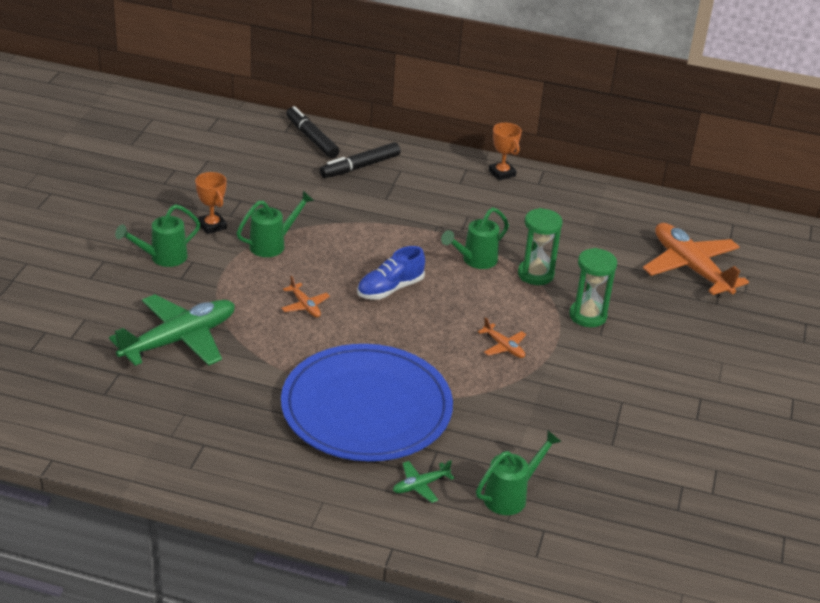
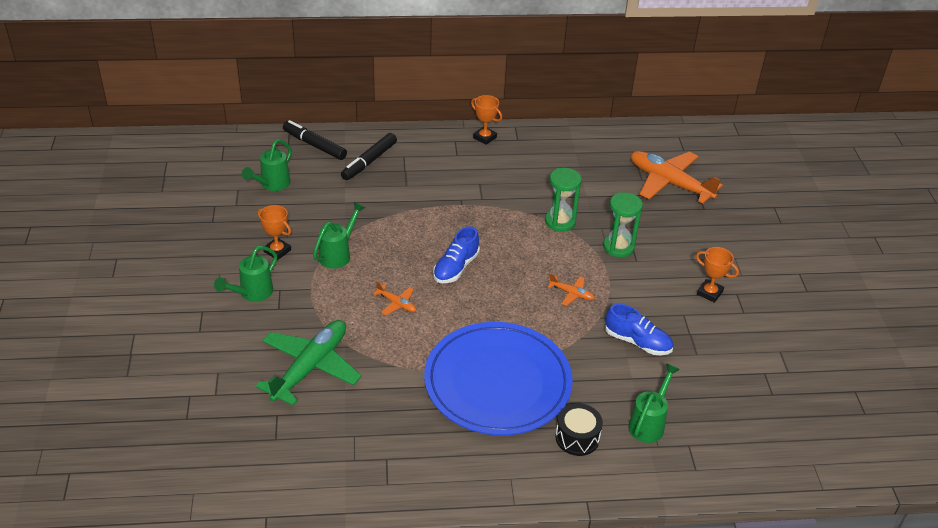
camera: 20 degrees left, 5 degrees up
(420, 485) = (577, 438): green plane -> black drum
(475, 261) = (507, 223): green watering can -> green watering can (272, 185)
(549, 413) = (637, 342): none -> blue shoe
(667, 389) = (709, 293): none -> orange trophy

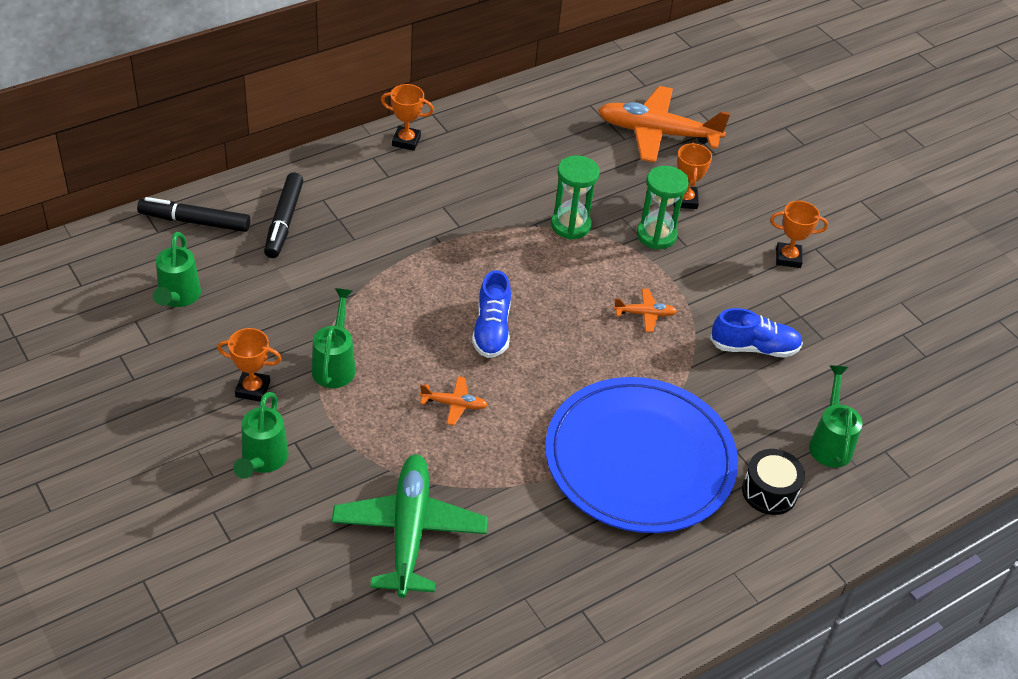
camera: 30 degrees left, 5 degrees up
(657, 231) = (685, 200): none -> orange trophy

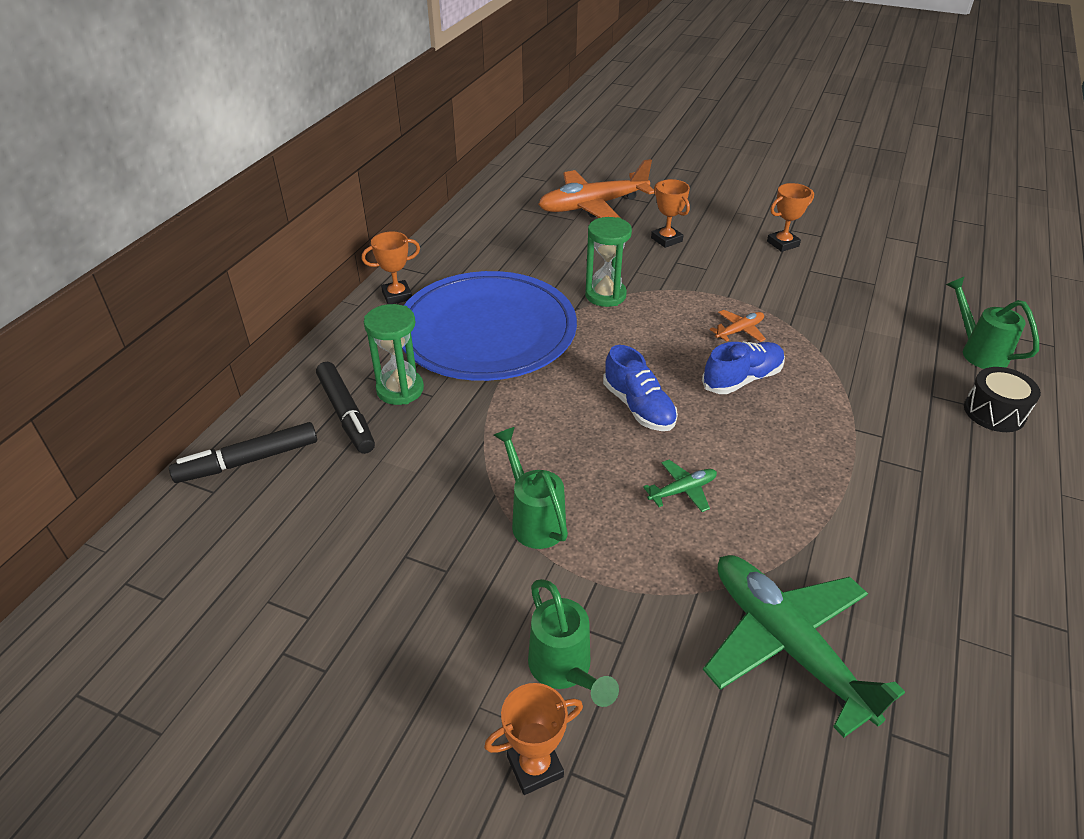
camera: 30 degrees left, 5 degrees down
(178, 298) = (298, 547): green watering can -> none
(252, 389) = (475, 596): orange trophy -> orange trophy (535, 766)
(454, 404) = (682, 490): orange plane -> green plane
(639, 459) = (879, 445): blue plate -> blue plate (487, 331)
(656, 235) = (677, 272): green hourglass -> green hourglass (400, 389)
(754, 348) = (842, 314): blue shoe -> blue shoe (742, 379)

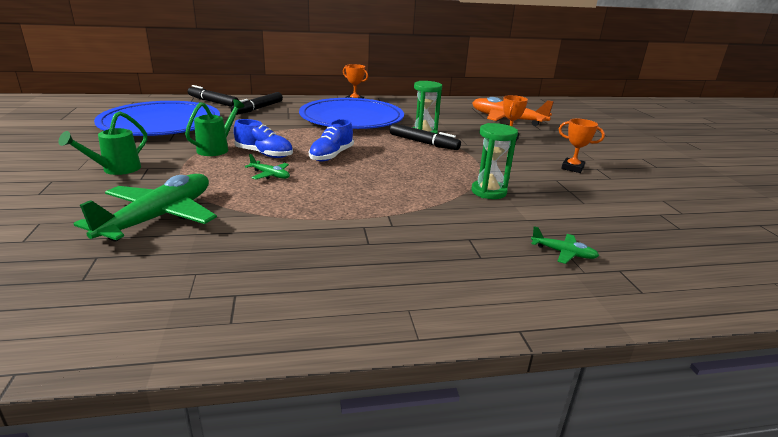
camera: 55 degrees right, 15 degrees down
(337, 565) = (161, 124): none -> blue plate
(400, 389) = (285, 113): green hourglass -> green hourglass (488, 192)
(535, 766) = (54, 173): orange trophy -> none
(639, 309) = (423, 143): none -> black marker
(739, 331) = (445, 169): orange plane -> none
(742, 379) = (394, 176): blue shoe -> blue shoe (264, 154)
(978, 351) = (563, 253): green watering can -> green plane
(994, 412) = (484, 267): black drum -> none

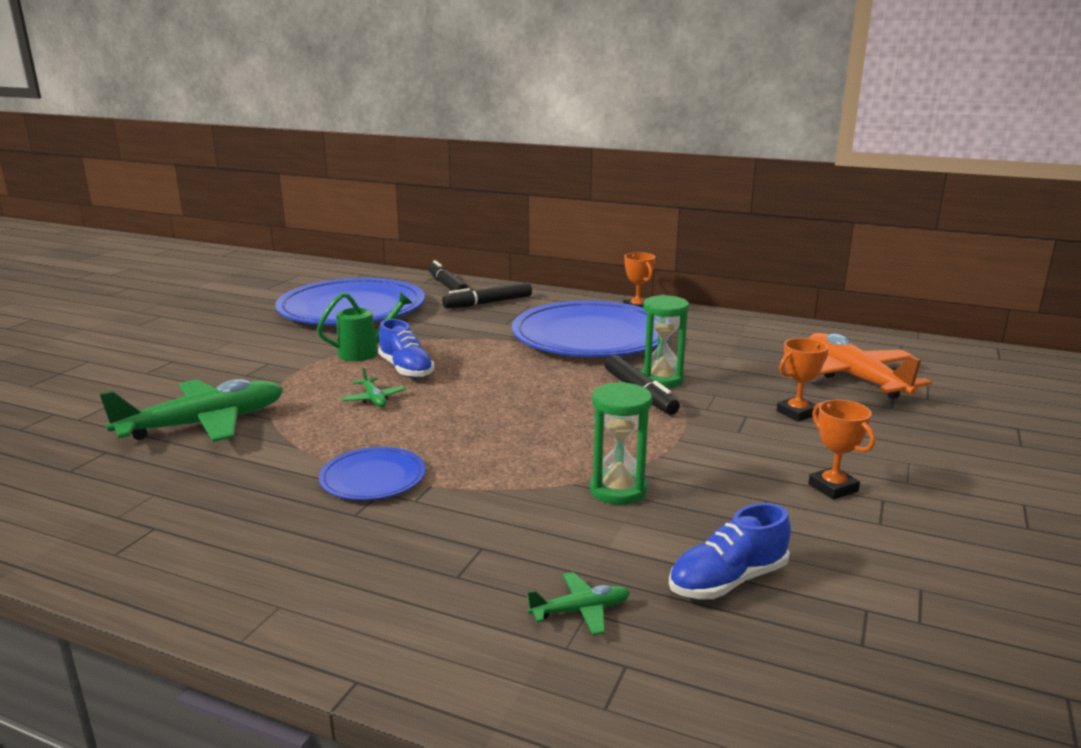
camera: 35 degrees right, 5 degrees down
(116, 170) = (237, 360): green watering can -> none
(331, 155) = (482, 387): blue shoe -> blue shoe (727, 581)
(346, 220) = (373, 478): none -> blue plate
(563, 253) = (580, 611): green plane -> green plane turned 75 degrees counterclockwise

